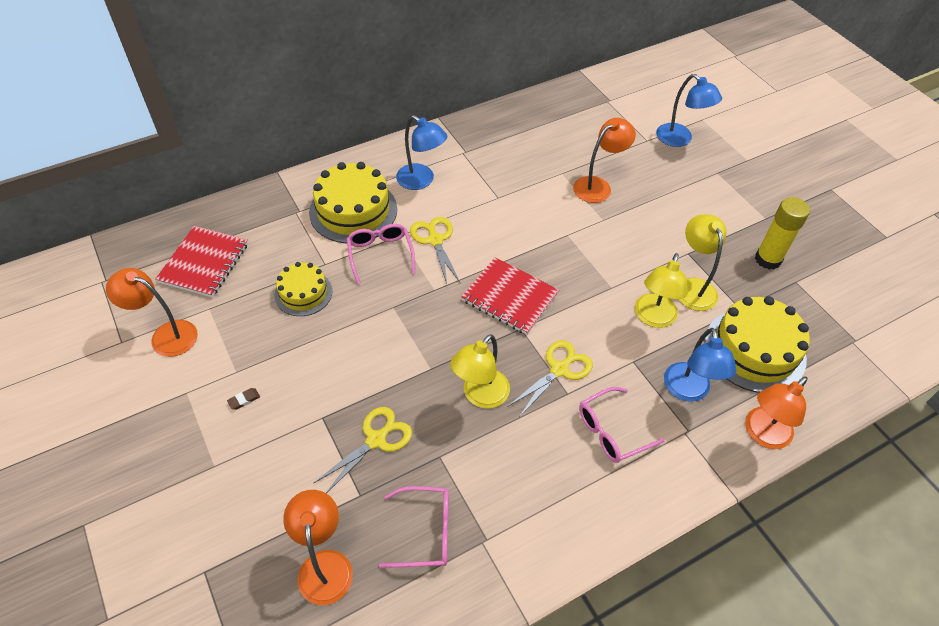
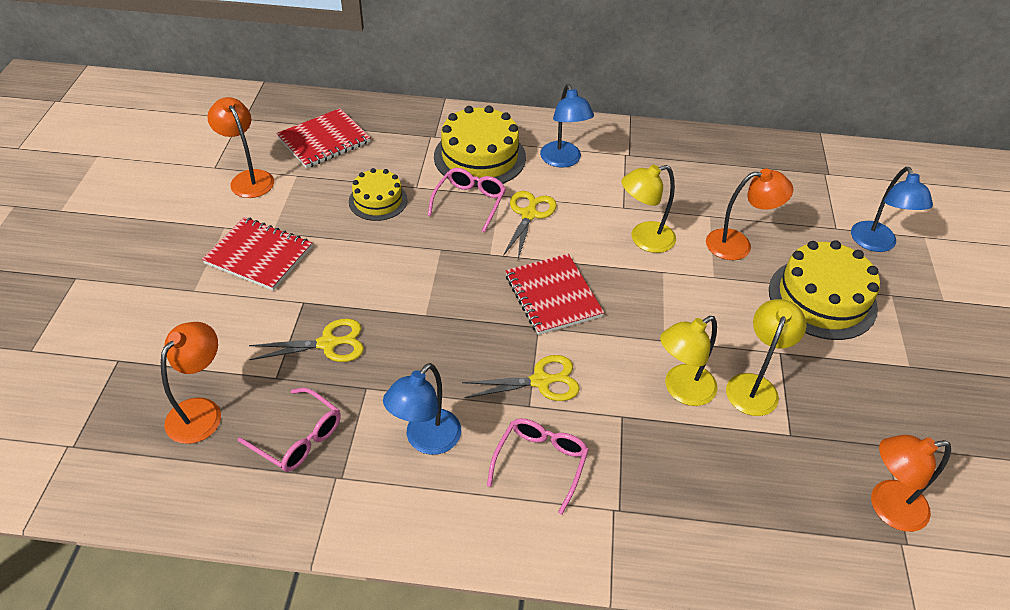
camera: 35 degrees right, 5 degrees down
(244, 400) = (259, 255): brown eraser -> red notebook
(480, 396) = (447, 361): yellow lamp -> yellow lamp (644, 239)
(612, 431) = (540, 463): pink glasses -> pink glasses turned 105 degrees clockwise
(688, 391) = (654, 475): blue lamp -> blue lamp (426, 440)
(754, 350) = (768, 481): yellow cake -> yellow cake (822, 298)
(762, 434) = (698, 563): orange lamp -> orange lamp (887, 507)
(768, 259) = (872, 406): yellow glue stick -> none

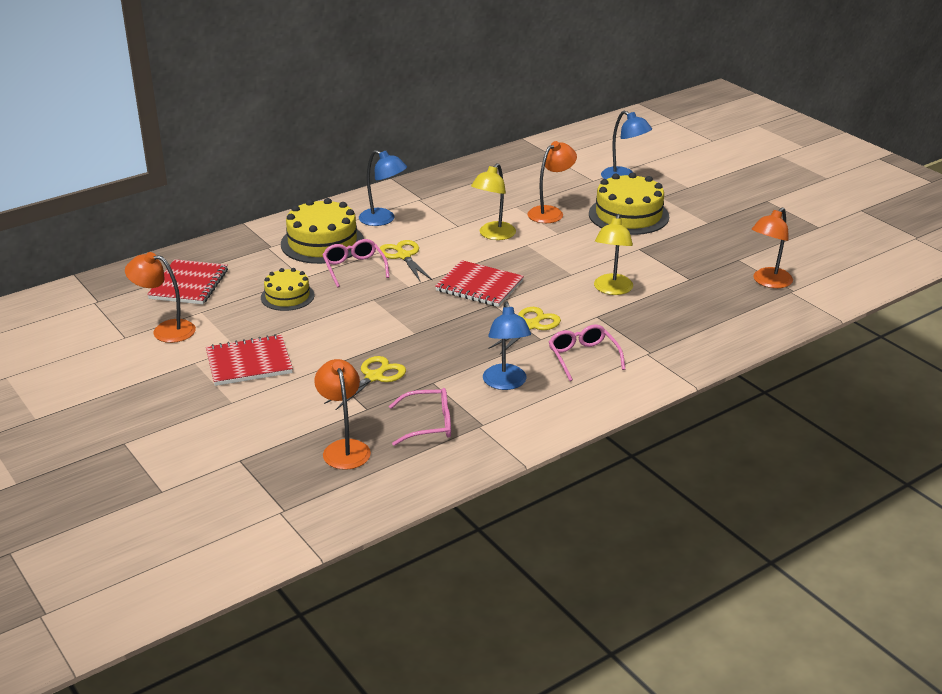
camera: 40 degrees left, 15 degrees down
(754, 386) = (645, 269): yellow lamp -> none

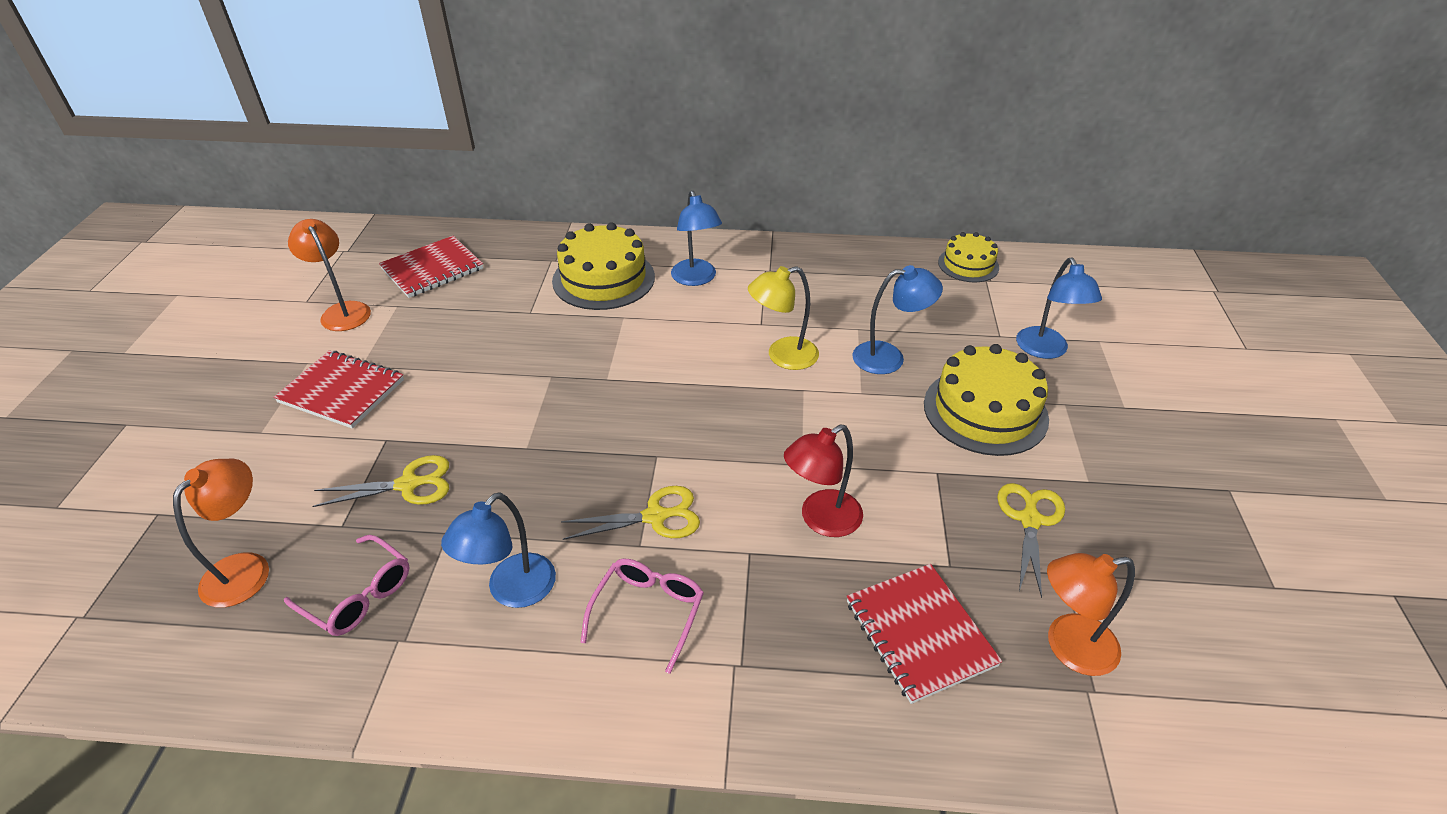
camera: 40 degrees right, 10 degrees up
(287, 296) = (485, 328): yellow cake -> yellow cake (968, 265)
(354, 268) = (588, 326): pink glasses -> none
(404, 256) = (654, 336): yellow scissors -> yellow scissors (1030, 520)
(479, 286) = (675, 421): red notebook -> red notebook (920, 633)
(550, 212) = (889, 357): orange lamp -> blue lamp
(612, 289) = (821, 520): yellow lamp -> red lamp

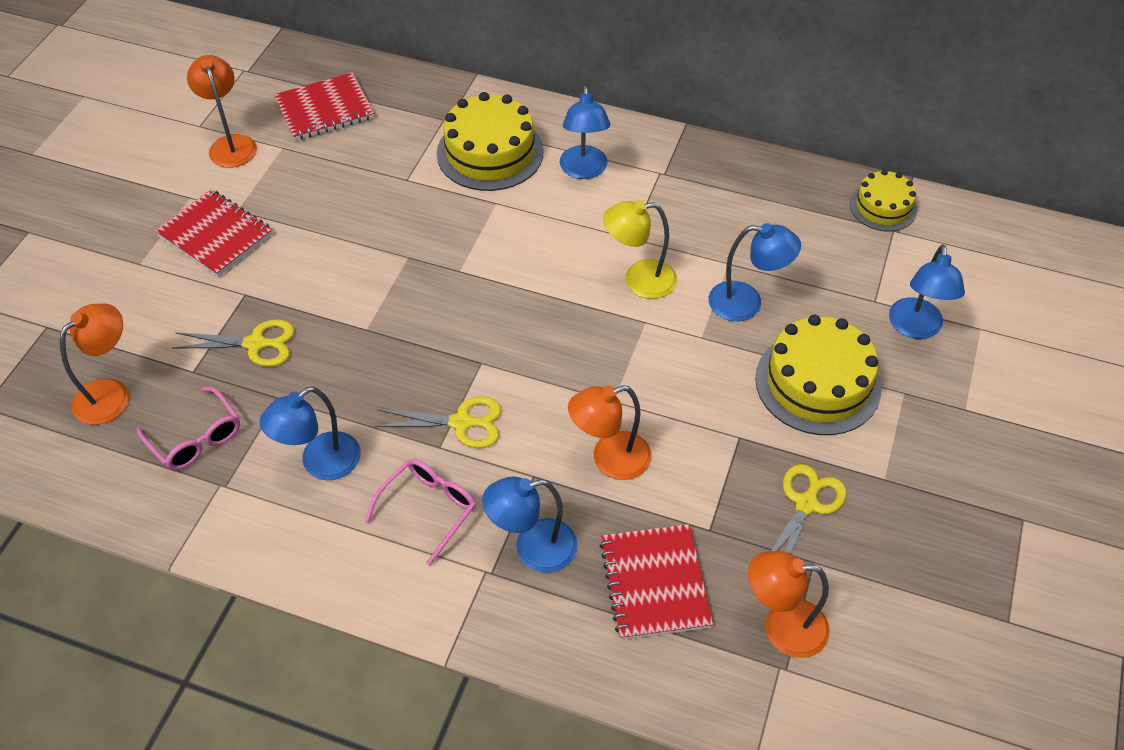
camera: 15 degrees right, 10 degrees up
(777, 628) = (533, 549): none -> blue lamp
(821, 520) = (609, 459): red lamp -> orange lamp

